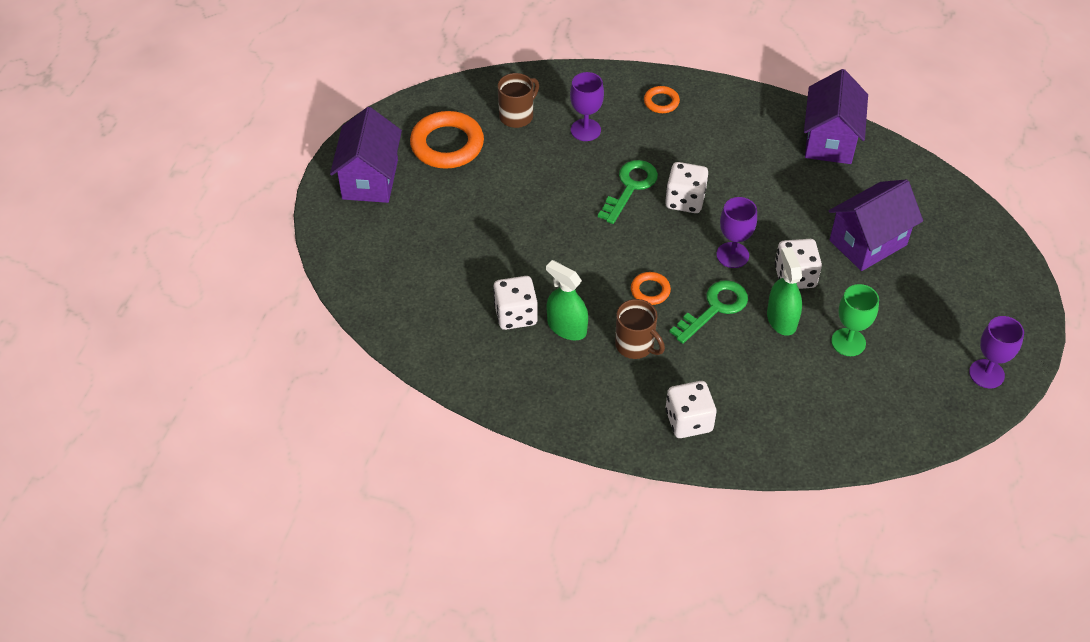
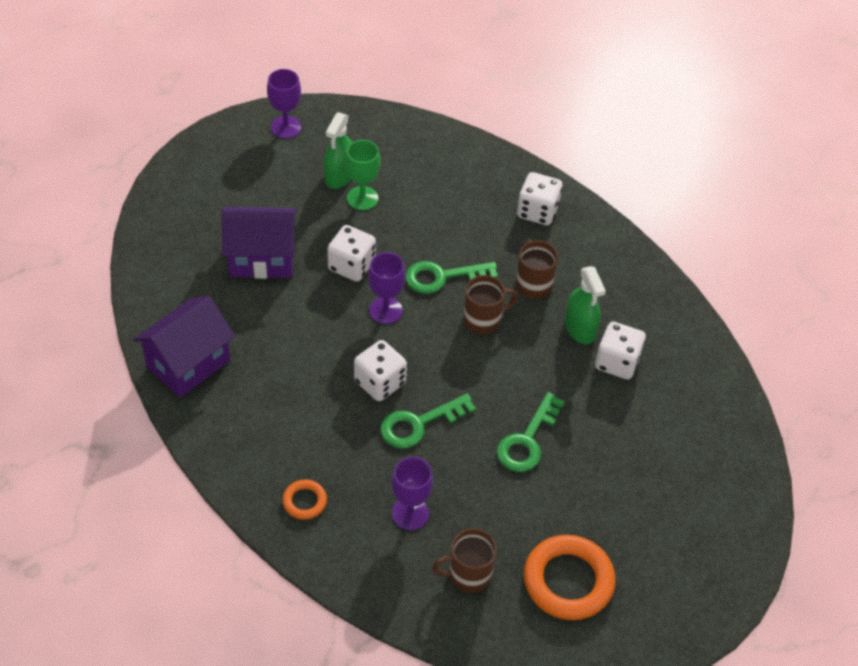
camera: 150 degrees left, 0 degrees up
(370, 179) = (676, 584): purple house -> none
(542, 217) = (527, 440): none -> green key
(650, 290) = (483, 320): orange ring -> brown mug
(781, 319) = (396, 240): green spray bottle -> green spray bottle (339, 176)

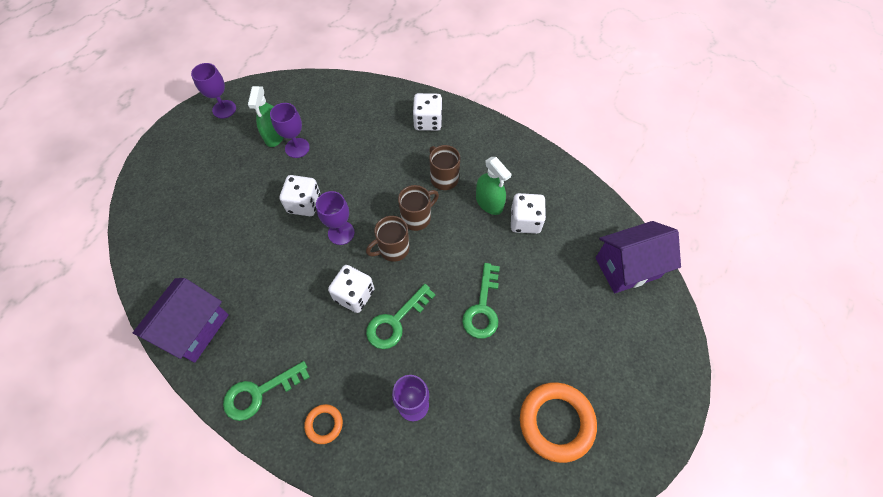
camera: 15 degrees left, 10 degrees up
(262, 258) = (232, 219): purple house -> purple house (627, 267)
(362, 198) = (297, 148): green goblet -> purple goblet
(442, 277) = (375, 193): green key -> green key (259, 393)
(468, 574) = (477, 445): brown mug -> brown mug (393, 249)

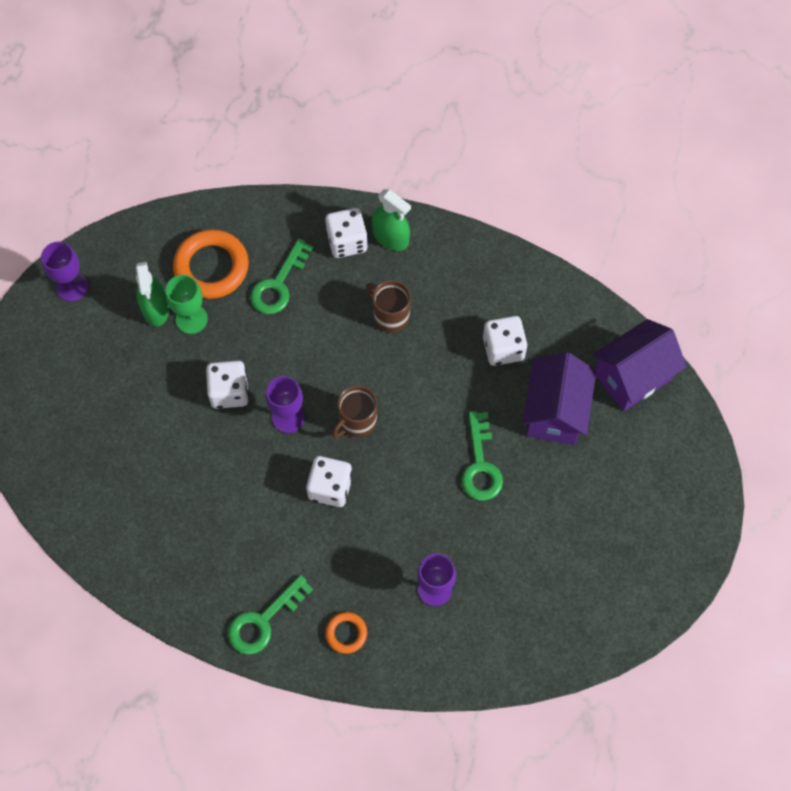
camera: 15 degrees left, 5 degrees up
(194, 329) = (161, 573): purple house -> purple house (555, 412)
(297, 148) = (191, 319): purple goblet -> green goblet
(395, 321) = (387, 505): green key -> green key (278, 284)
(417, 217) = (373, 375): brown mug -> none
(489, 203) = (454, 335): green spray bottle -> green spray bottle (390, 237)
(556, 422) = (589, 567): orange ring -> orange ring (211, 267)

